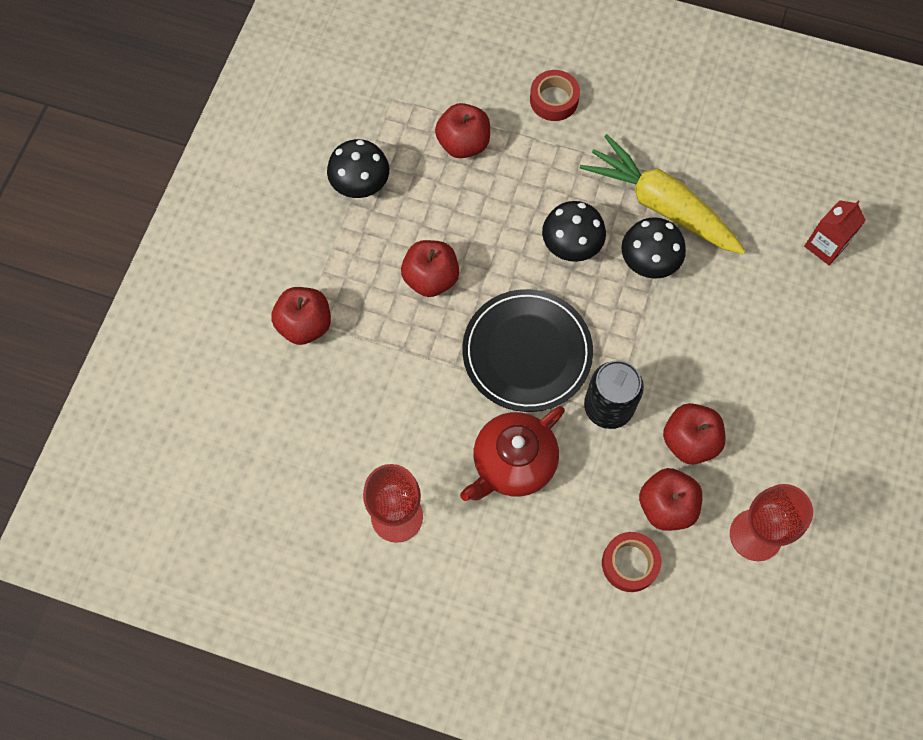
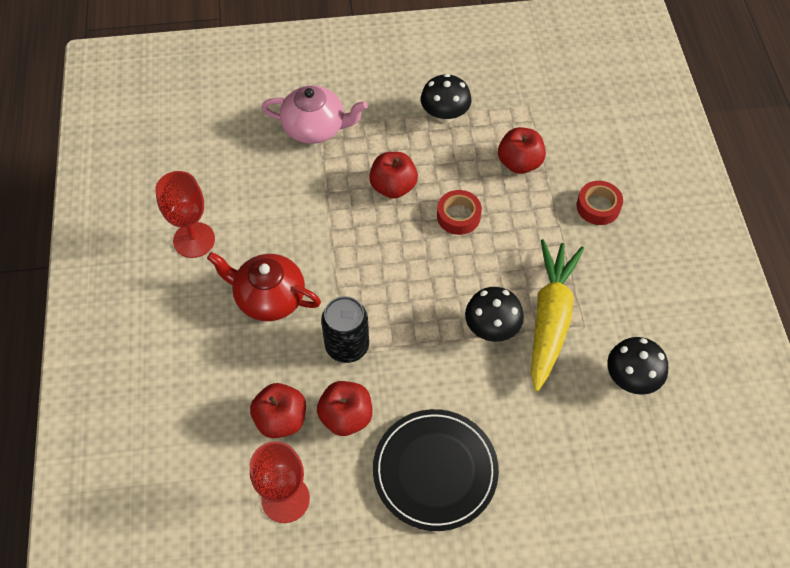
camera: 65 degrees right, 10 degrees down
(305, 325) = (315, 128): red apple -> pink teapot
(527, 352) = (365, 272): black plate -> black plate (435, 471)
(571, 246) = (474, 267): black mushroom -> black mushroom (631, 378)
(630, 563) = (221, 410): red tape -> red tape (458, 216)
(825, 245) = (590, 463): red carton -> none

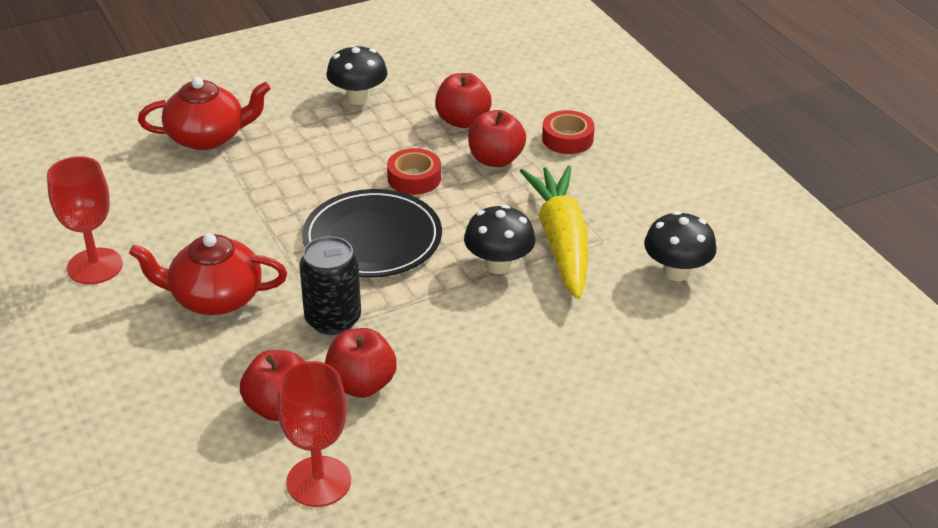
camera: 20 degrees left, 20 degrees down
(315, 128) = (208, 137): pink teapot -> red teapot
(393, 187) = (325, 169): red apple -> red apple (495, 159)
(435, 471) = (493, 407): black plate -> black plate (372, 238)

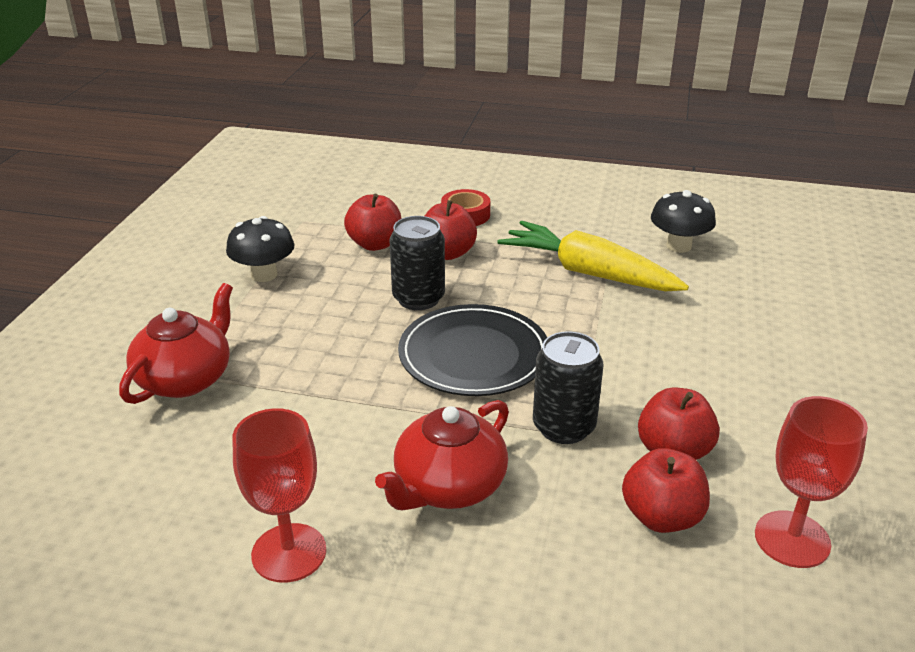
camera: 50 degrees left, 5 degrees down
(414, 178) = (418, 298): red tape -> black can
(498, 265) = (585, 311): black mushroom -> none

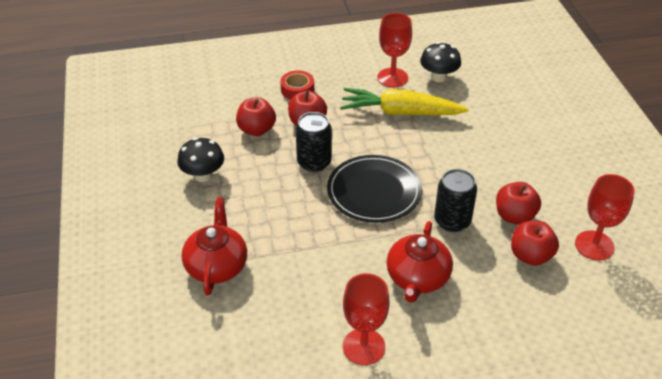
camera: 25 degrees left, 10 degrees up
(608, 232) = (392, 78): none -> red goblet

